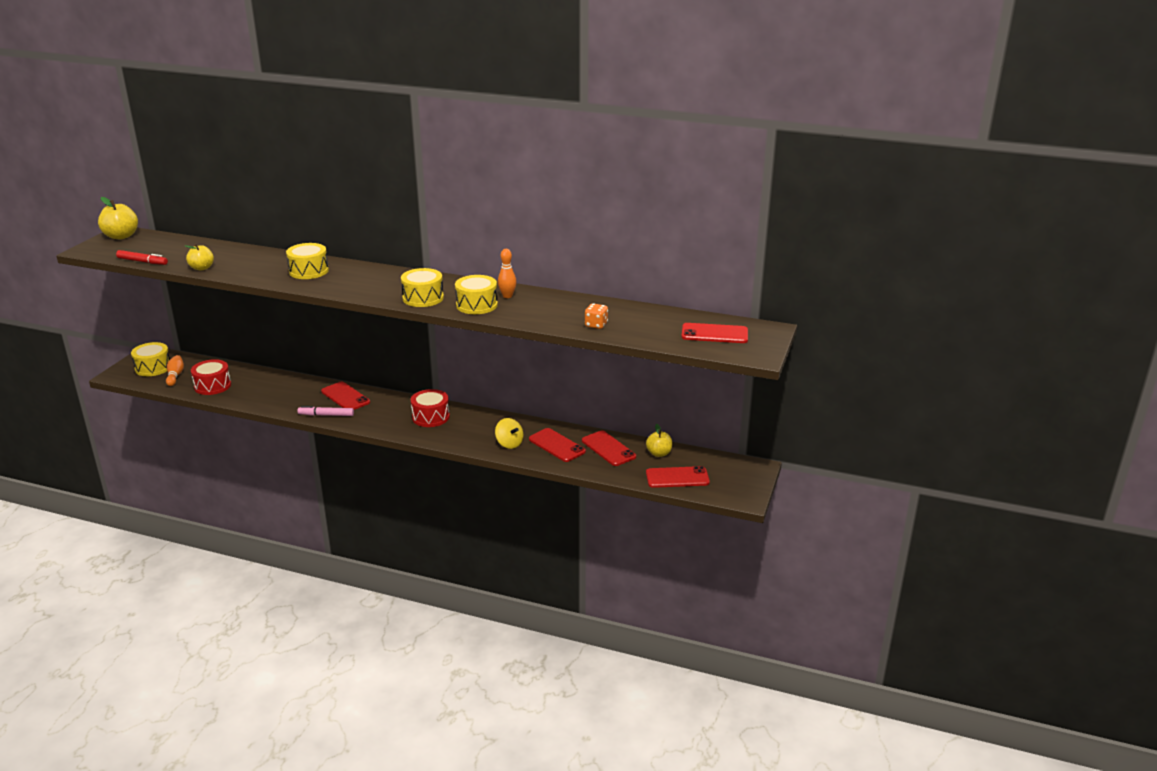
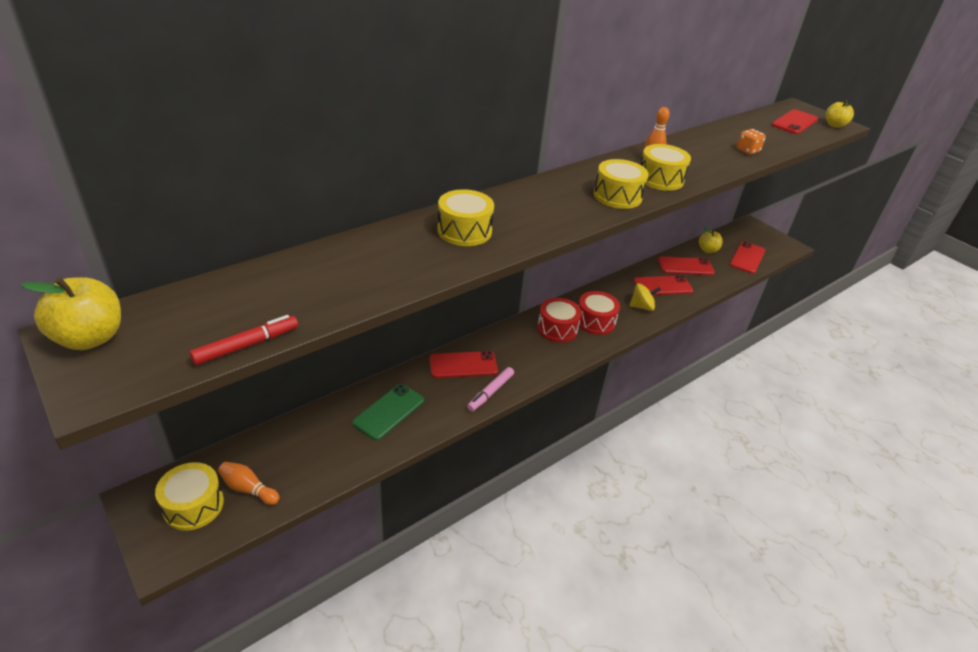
camera: 60 degrees left, 10 degrees up
(202, 268) = (350, 300): yellow apple -> yellow apple (834, 125)
(212, 386) = (320, 461): red drum -> red drum (595, 321)
(273, 389) = (389, 412): none -> green phone

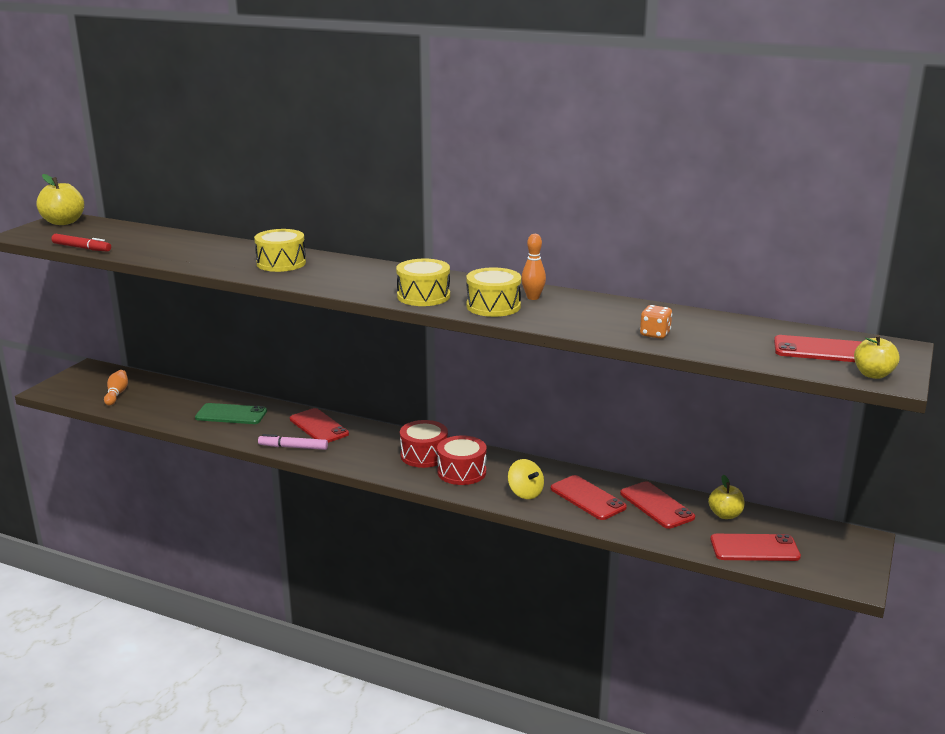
camera: 65 degrees right, 15 degrees down
(193, 505) = (92, 384): yellow drum -> none

